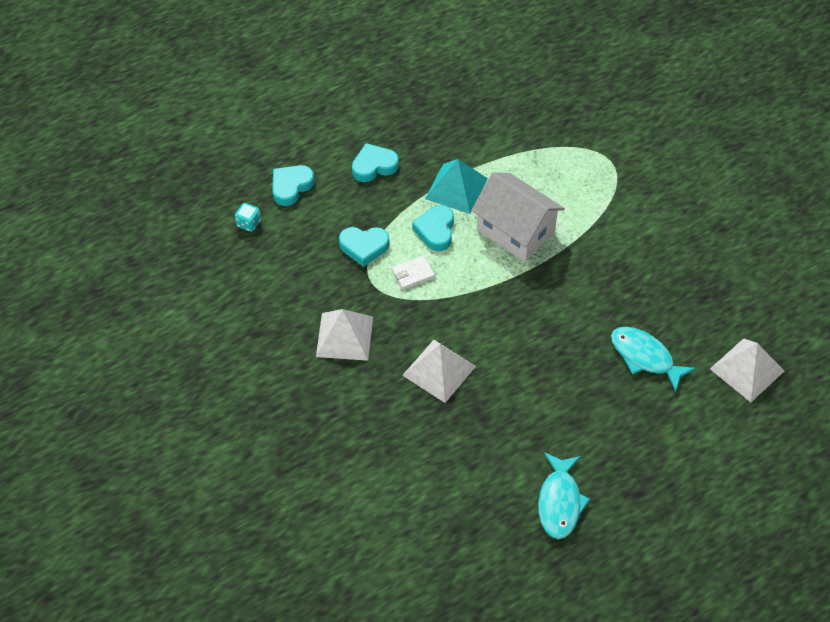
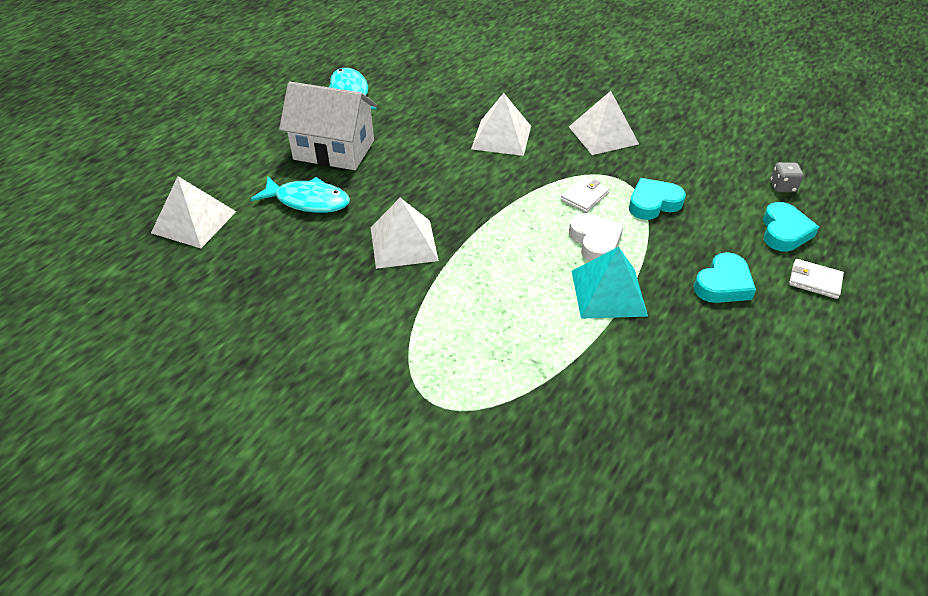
camera: 155 degrees right, 10 degrees down
(248, 223) = (782, 187): turquoise dice -> grey dice
(311, 146) = (814, 281): none -> white wallet
(435, 230) = (595, 241): turquoise heart -> white heart
(515, 231) = (507, 270): white house -> white house (334, 150)
(581, 283) = (403, 243): none -> white pyramid

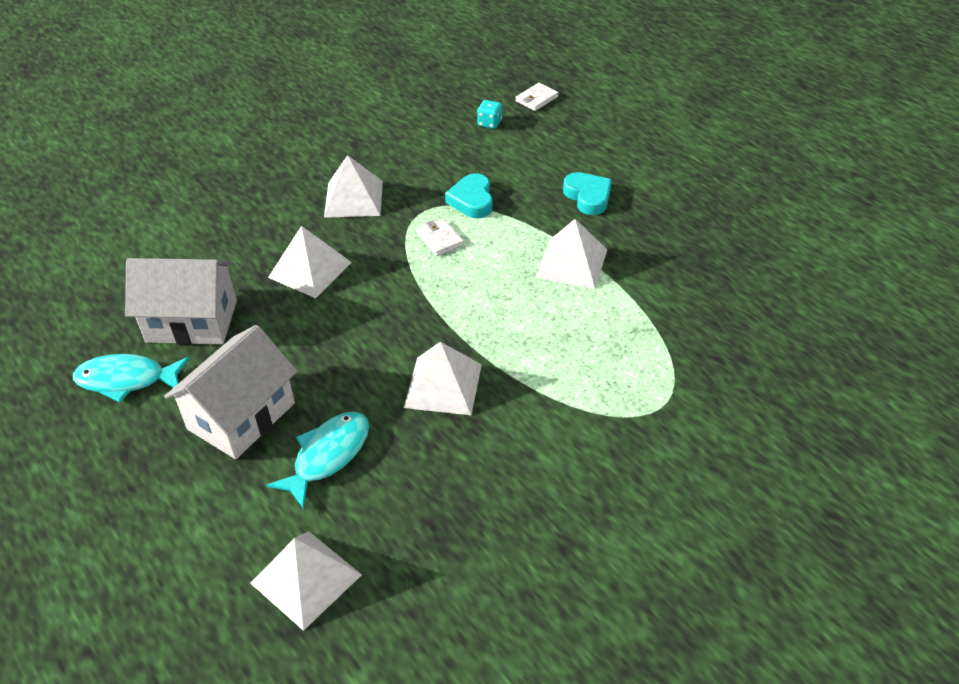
camera: 70 degrees left, 0 degrees up
(417, 101) = (192, 321): none -> white house
(595, 241) = (504, 251): white heart -> none
(608, 293) = (572, 263): turquoise pyramid -> white pyramid
(782, 187) = (489, 123): grey dice -> turquoise dice
(784, 232) = (543, 144): turquoise heart -> none
(814, 281) = (603, 151): white wallet -> white wallet (536, 99)

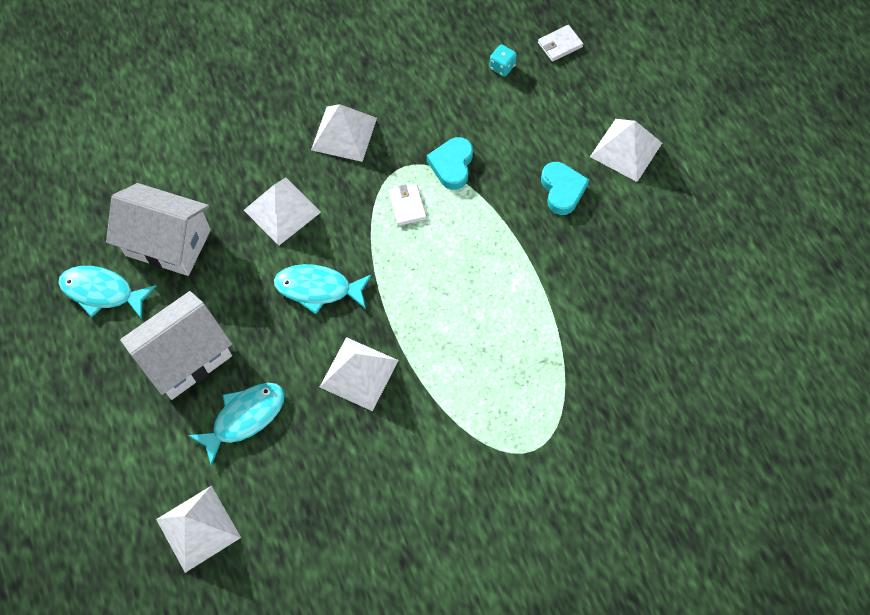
camera: 15 degrees right, 20 degrees up
(371, 324) = (318, 289): none -> turquoise fish
(572, 263) = (517, 268): white pyramid -> white pyramid (626, 149)

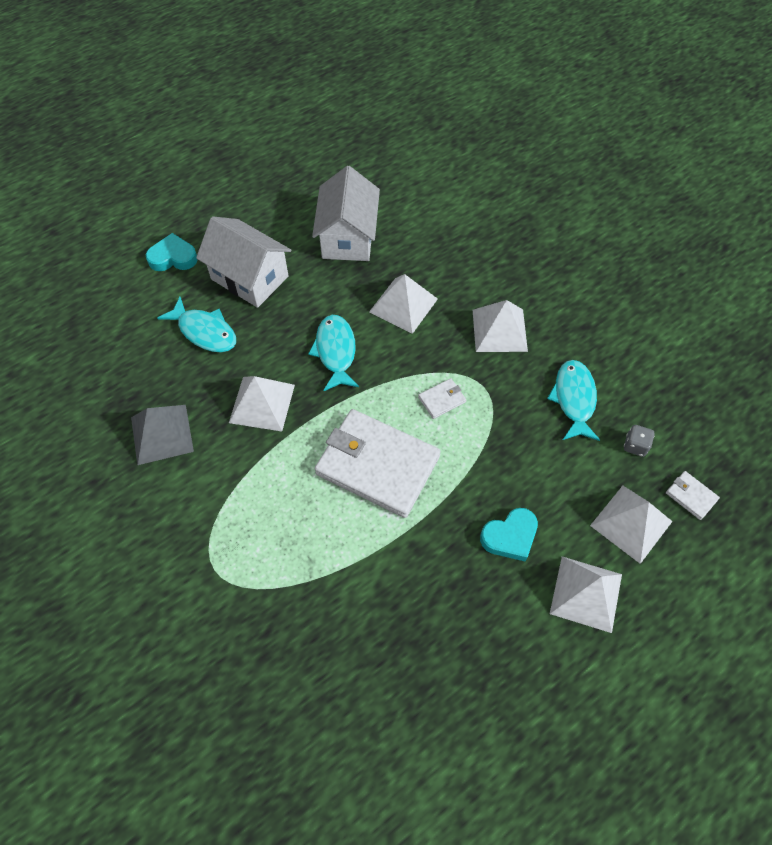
camera: 75 degrees right, 5 degrees down
(102, 292) = (292, 210): turquoise fish -> turquoise fish (574, 399)
(198, 528) = (107, 327): white pyramid -> white pyramid (631, 523)
(365, 482) = (161, 434): none -> grey pyramid
(452, 165) = (500, 427): turquoise heart -> turquoise heart (173, 257)
(462, 280) = (377, 465): none -> white wallet
(502, 67) = (635, 446): turquoise dice -> grey dice

